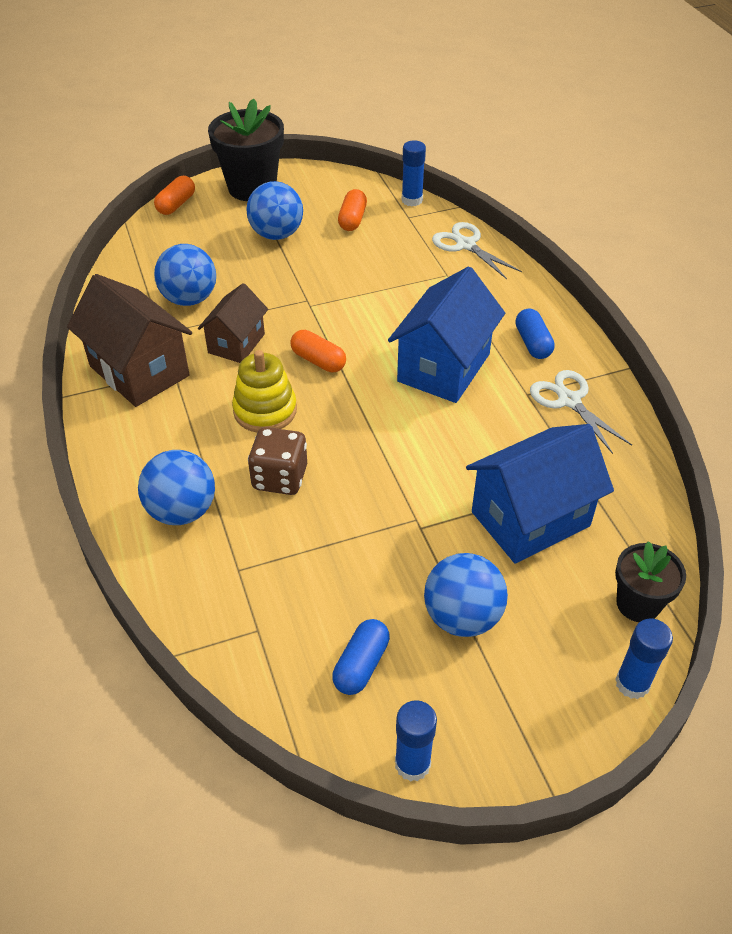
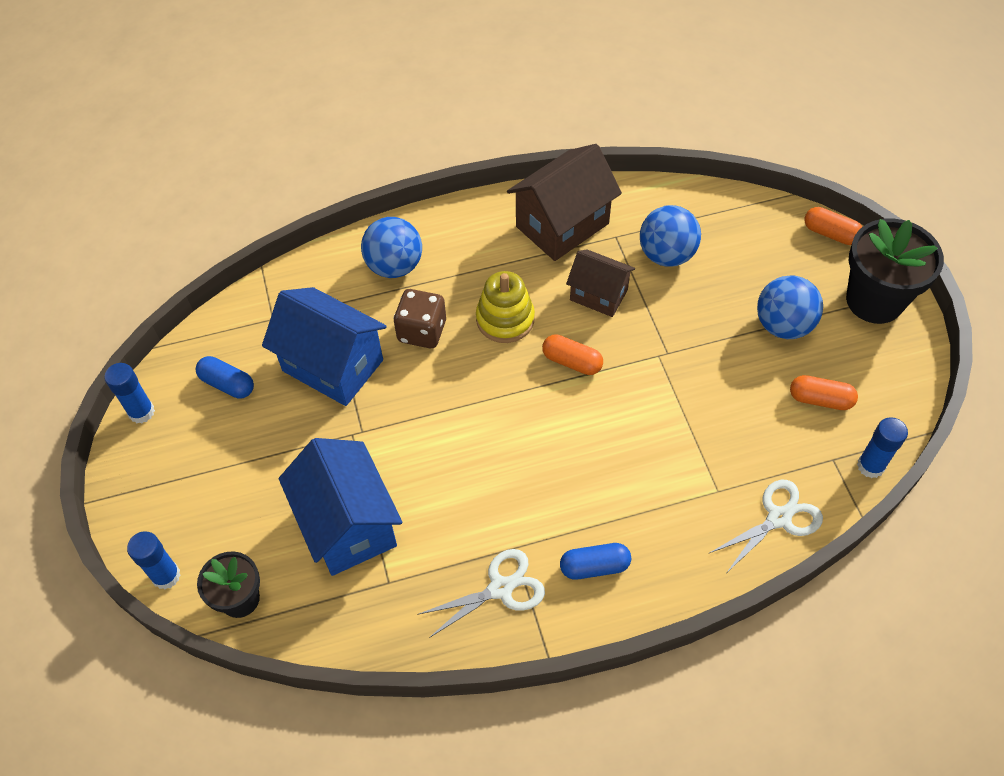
camera: 95 degrees right, 10 degrees up
(318, 360) = (572, 362): orange capsule -> orange capsule turned 75 degrees clockwise
(444, 368) = (557, 472): blue house -> blue house (332, 365)
(462, 617) = (255, 457): blue ball -> none

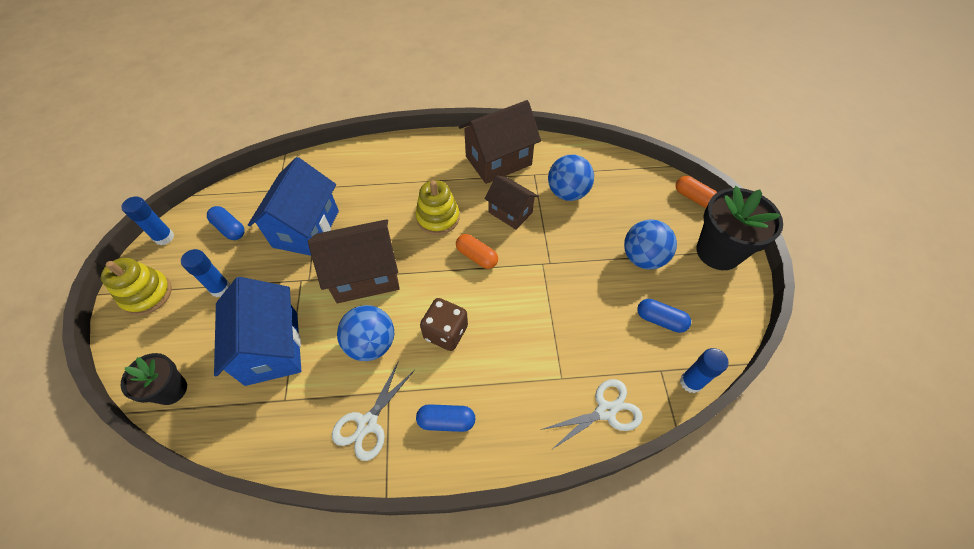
camera: 10 degrees right, 0 degrees up
(153, 490) = (147, 294): none -> yellow stacking toy
(166, 576) = (127, 360): blue glue stick -> blue glue stick (220, 288)
(332, 365) = (306, 229): blue house -> blue house turned 60 degrees clockwise
(394, 266) = (373, 169): blue ball -> blue ball (371, 344)
(422, 331) = (376, 216): brown dice -> brown dice (446, 332)
(434, 413) = (365, 276): none -> brown house
(500, 588) = (367, 423): white scissors -> white scissors turned 135 degrees clockwise
(820, 399) = (660, 320): orange capsule -> blue capsule

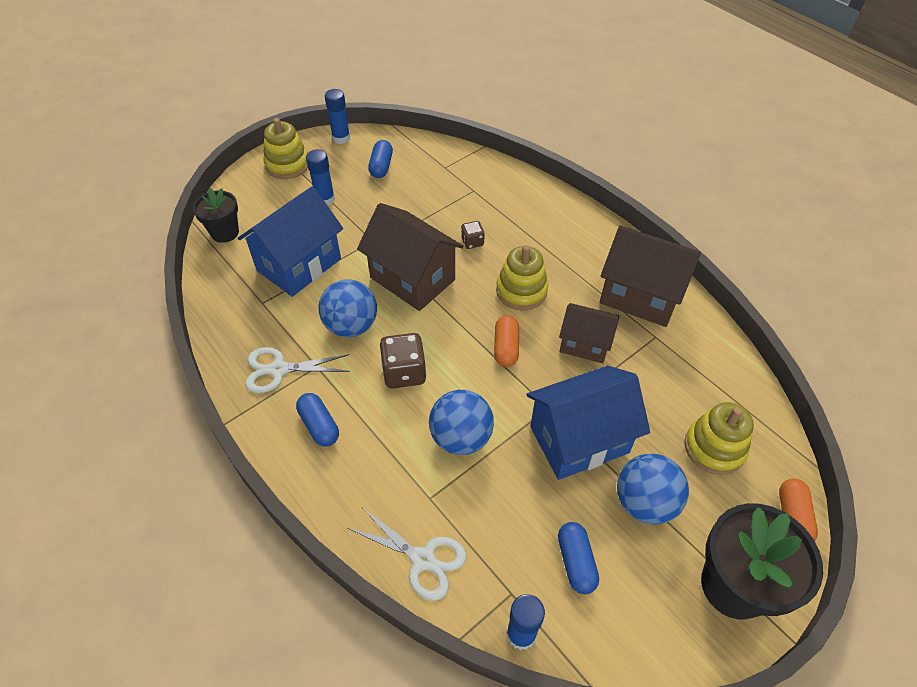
camera: 55 degrees right, 5 degrees down
(306, 229) = (423, 210): blue house -> blue house (579, 439)
(367, 218) = (472, 242): none -> brown dice
(510, 212) = (585, 344): brown house -> brown house turned 75 degrees counterclockwise
(567, 192) = (662, 380): blue ball -> blue ball (461, 437)
(630, 201) = (714, 448): none -> yellow stacking toy

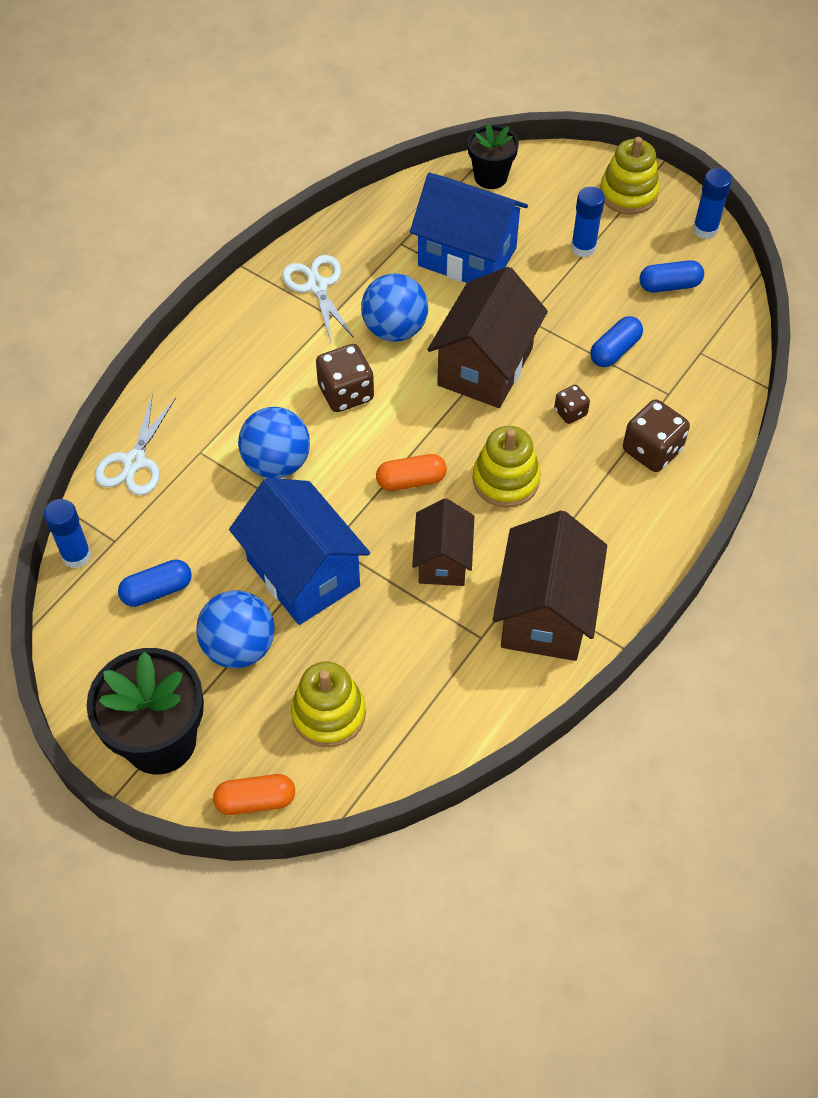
camera: 75 degrees right, 5 degrees up
(319, 425) = (259, 340): blue capsule -> blue capsule (615, 350)
(518, 209) = (652, 450): none -> brown dice

